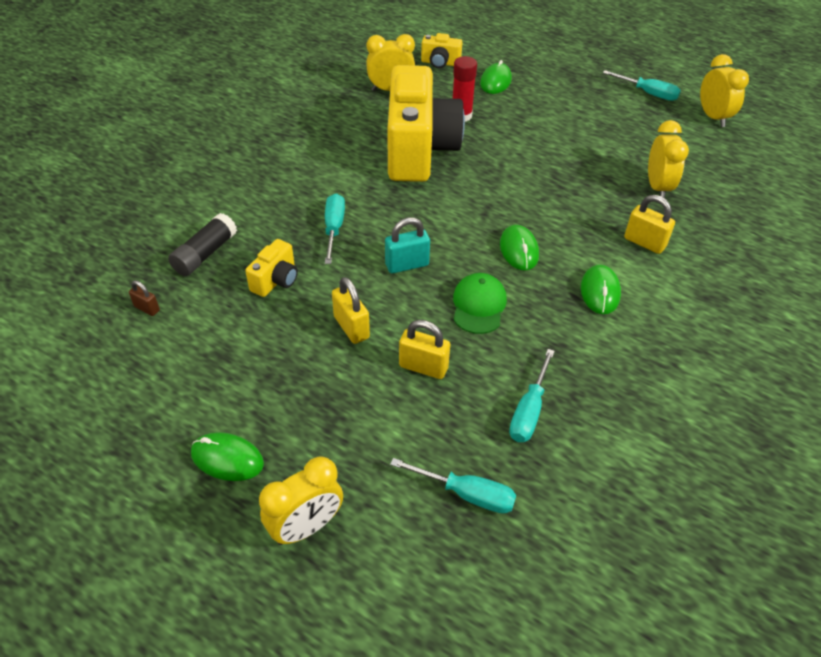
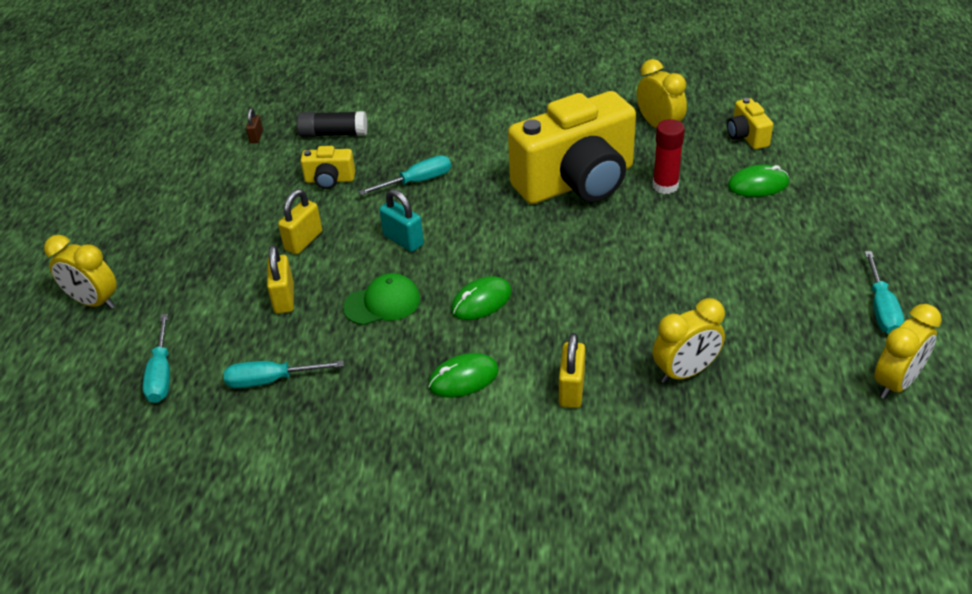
camera: 65 degrees right, 5 degrees down
(227, 459) = (136, 239): green mouse -> none

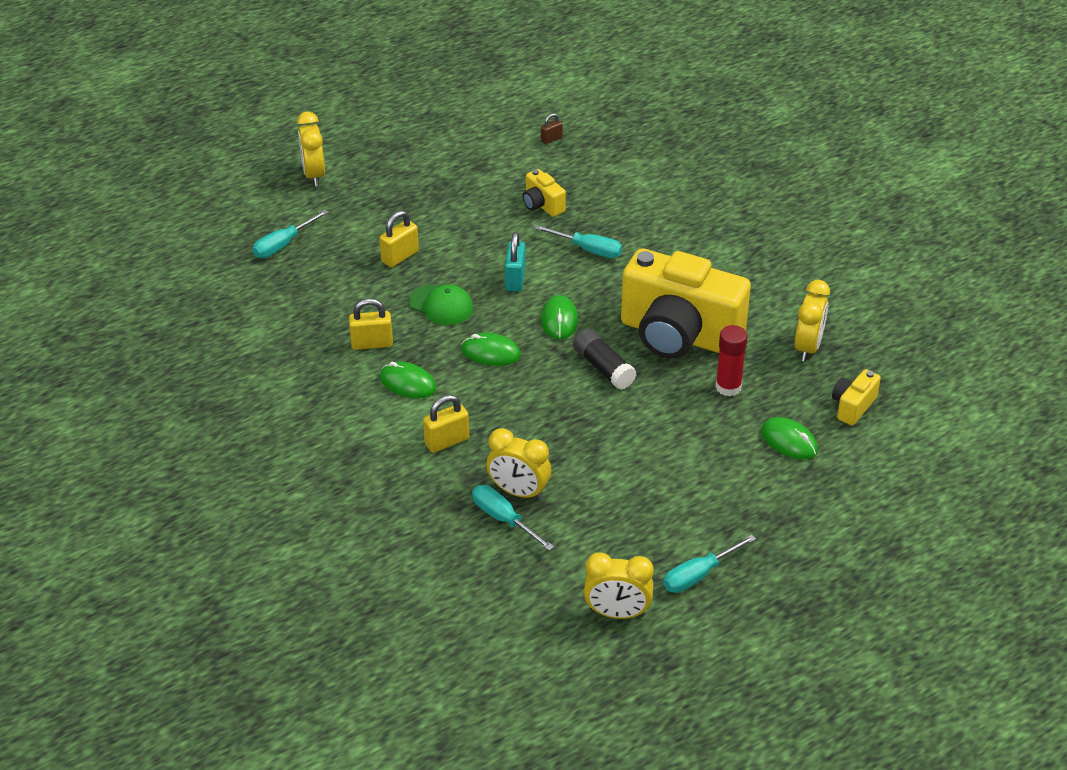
camera: 50 degrees right, 0 degrees up
(271, 380) = (322, 295): turquoise screwdriver -> turquoise screwdriver (503, 519)
(304, 241) = (464, 231): yellow padlock -> yellow padlock (372, 343)
(333, 134) = (598, 175): black glue stick -> black glue stick (603, 368)
(485, 239) = (559, 320): none -> green mouse

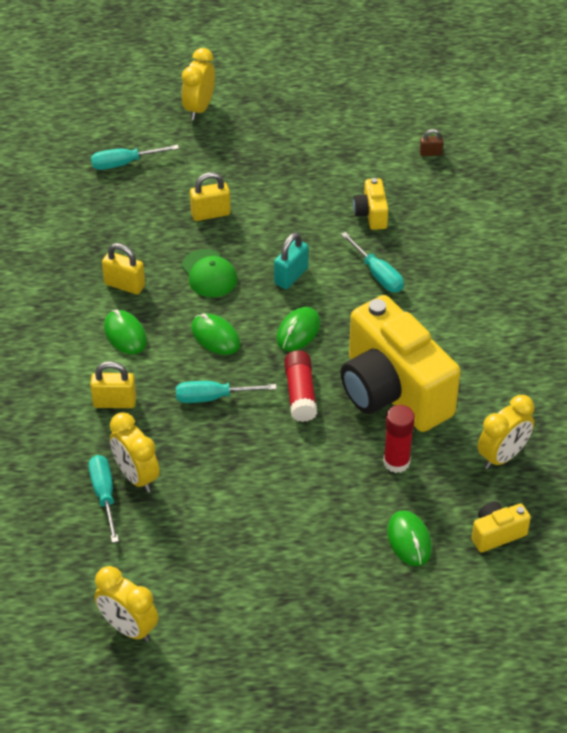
camera: 30 degrees right, 5 degrees up
(603, 368) = (300, 393): black glue stick -> red glue stick
(698, 575) = (225, 628): turquoise screwdriver -> turquoise screwdriver (213, 397)

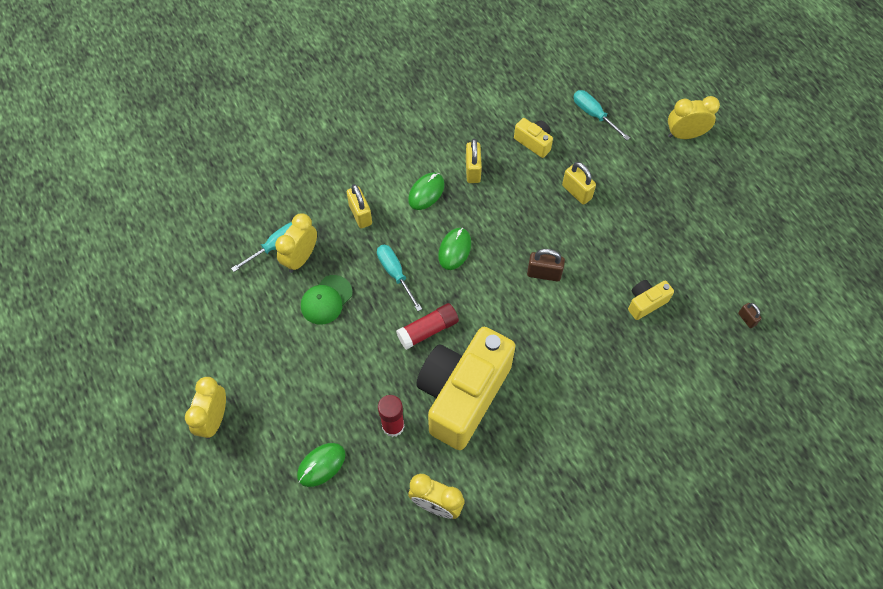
camera: 65 degrees right, 15 degrees up
(128, 628) = (172, 311): yellow clock -> yellow clock (214, 419)
(209, 274) = (514, 218): green cap -> green cap (326, 300)
(291, 276) = (544, 274): turquoise padlock -> brown padlock
(298, 331) = (489, 302): green mouse -> none
(378, 274) = (581, 334): turquoise screwdriver -> none
(497, 534) = (355, 529): yellow camera -> yellow camera (534, 142)

